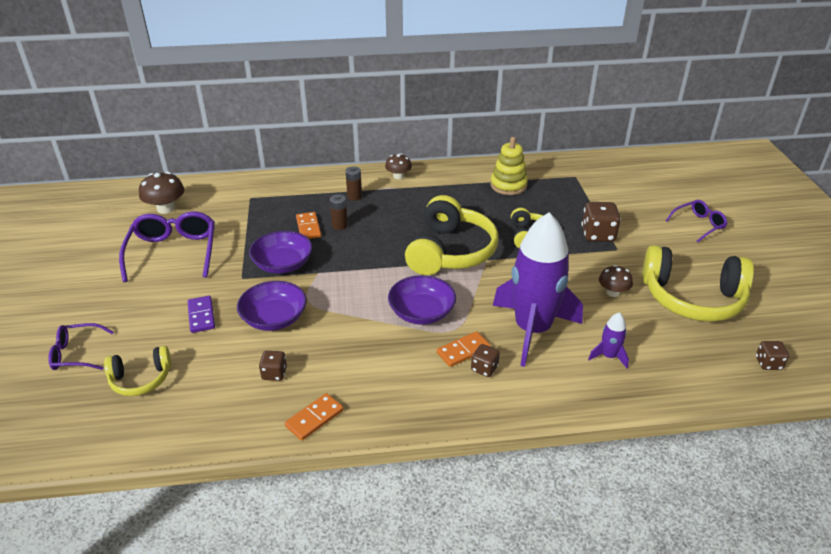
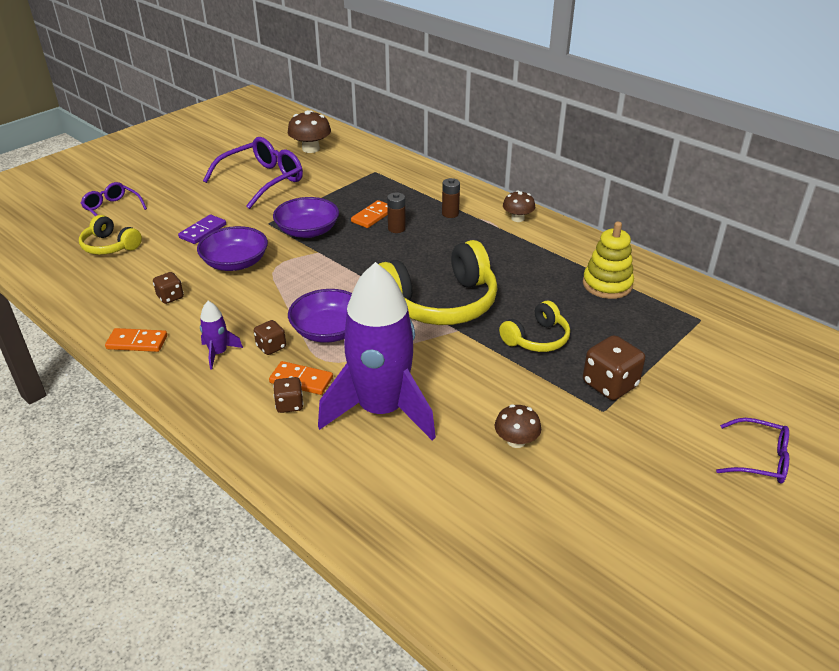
camera: 50 degrees right, 0 degrees up
(608, 356) = (399, 483): purple rocket -> purple rocket (218, 353)
(692, 298) = (589, 513): yellow headphones -> none
(768, 363) = (542, 637): brown dice -> brown dice (271, 347)

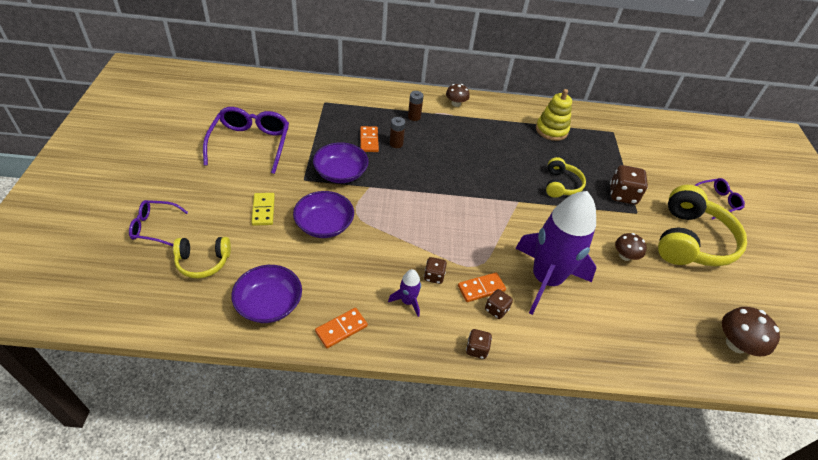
camera: 45 degrees left, 10 degrees up
(170, 297) = (315, 278): brown dice -> brown dice (476, 349)
(203, 231) = (263, 210): purple domino -> yellow domino
(311, 149) = (251, 100): brown mushroom -> brown mushroom (736, 344)
(328, 330) = (452, 243): purple bowl -> purple bowl (269, 304)
(440, 303) = (488, 187): yellow headphones -> yellow headphones (690, 241)

